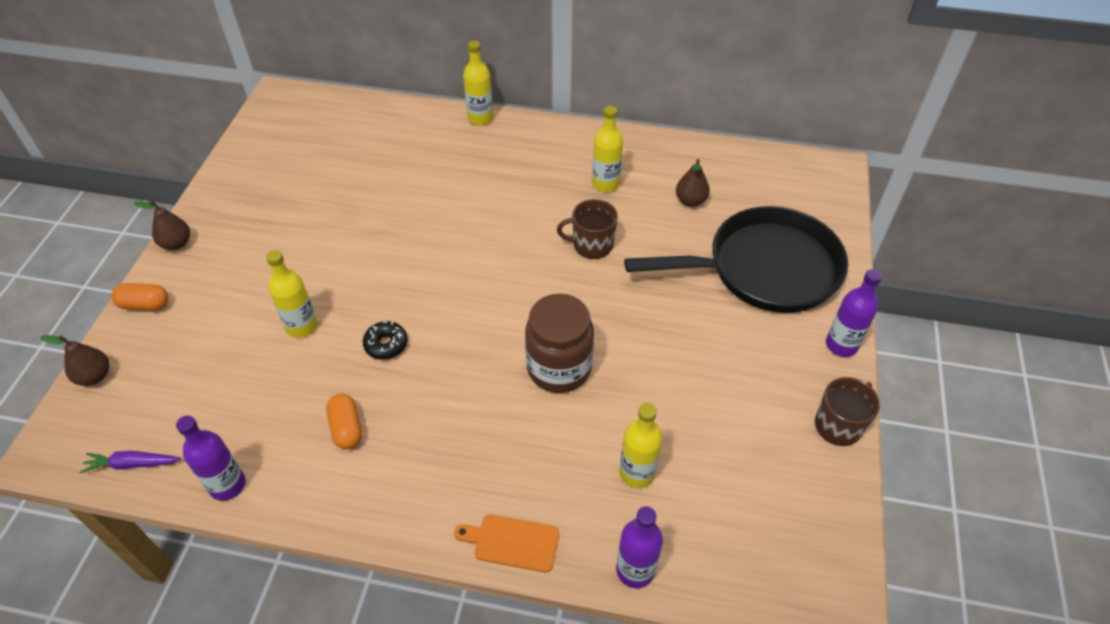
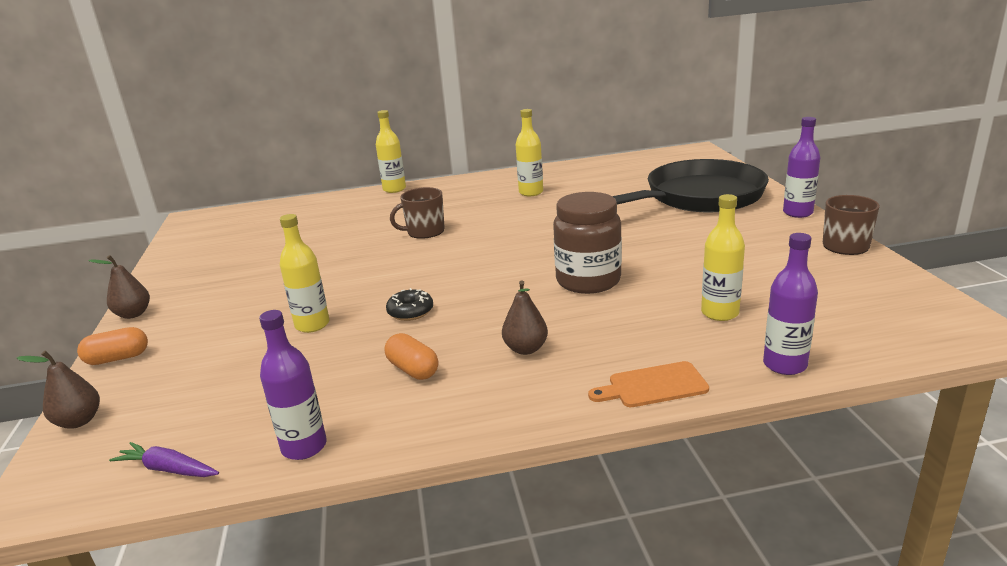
camera: 20 degrees left, 25 degrees down
(132, 464) = (168, 469): purple carrot -> purple carrot turned 45 degrees clockwise
(591, 244) = (550, 219): brown mug -> brown mug (424, 231)
(690, 201) = (607, 184): brown pear -> brown pear (526, 349)

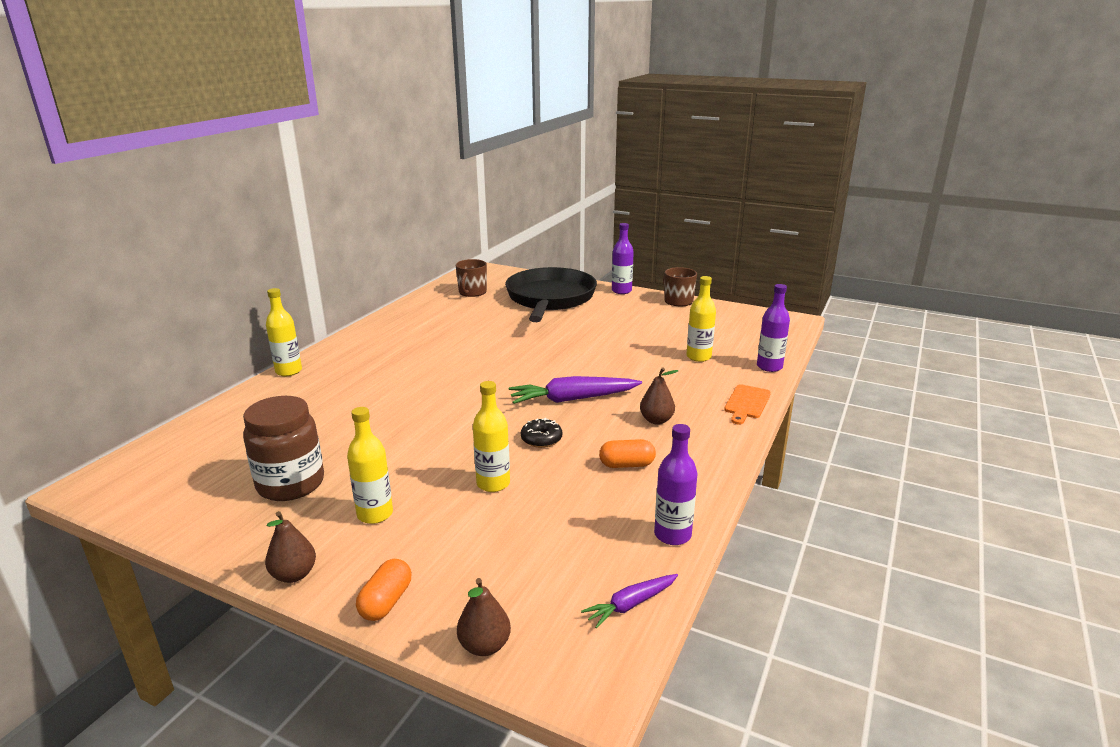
camera: 55 degrees left, 0 degrees up
(424, 231) = (411, 389): brown mug -> brown mug (472, 292)
(506, 293) = (573, 399): none -> purple carrot
(531, 192) = (427, 332): yellow bottle -> yellow bottle (375, 514)
(588, 281) = (602, 371): brown jar -> brown jar (291, 484)

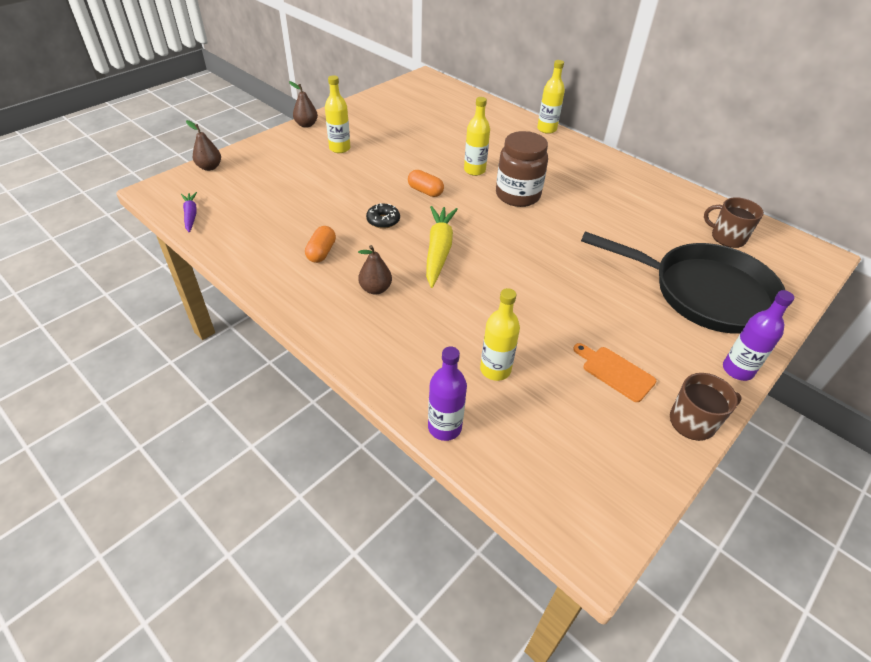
camera: 105 degrees right, 20 degrees up
(291, 484) = (389, 126): brown jar -> brown jar (517, 195)
(386, 602) = (264, 146): orange capsule -> orange capsule (425, 191)
(493, 483) = (340, 190): yellow bottle -> yellow bottle (474, 170)
(573, 399) = (439, 250): purple carrot -> yellow carrot
(672, 535) = (230, 249): purple bottle -> none
(746, 403) = (371, 364): orange cutting board -> orange cutting board (615, 372)

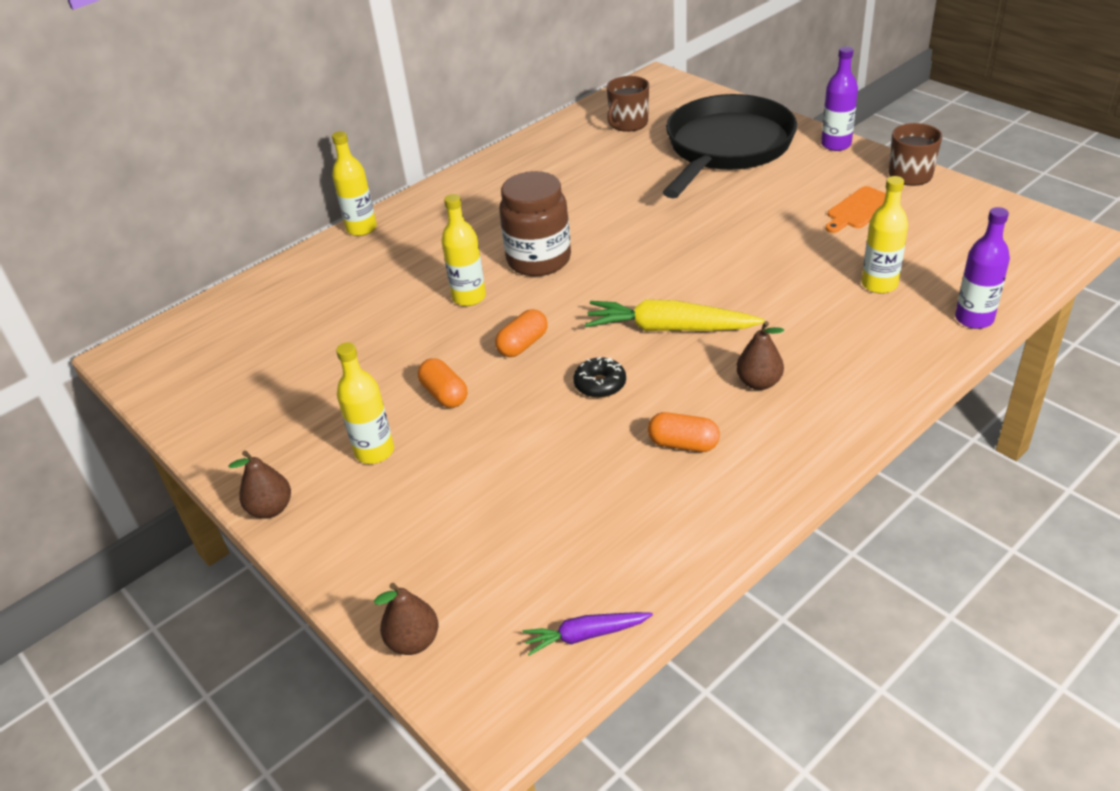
camera: 80 degrees left, 5 degrees down
(382, 166) = (444, 394): none -> orange capsule

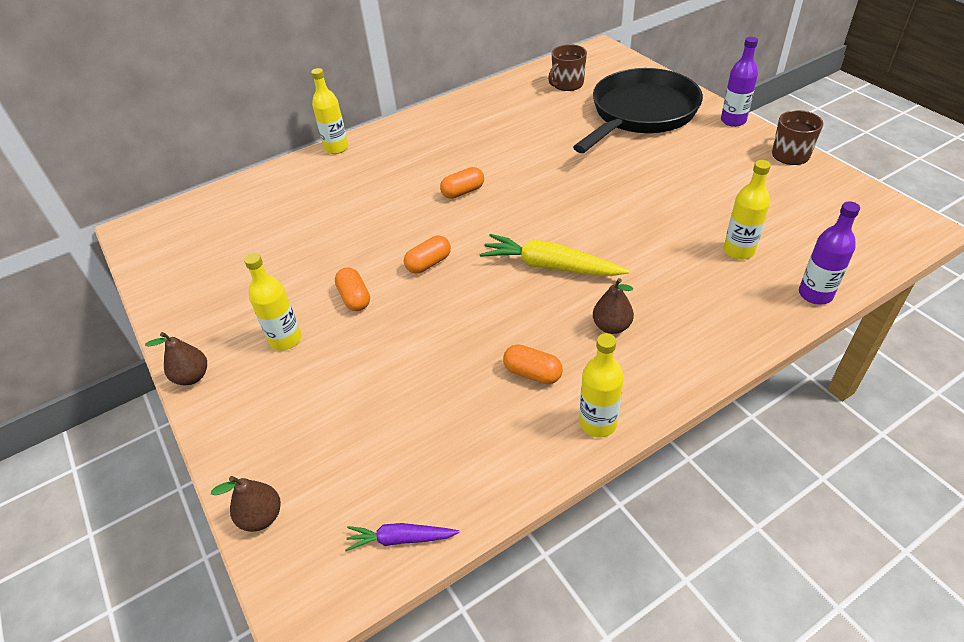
camera: 10 degrees right, 5 degrees up
(469, 297) = (399, 216): yellow bottle -> yellow bottle (598, 423)
(539, 260) = (463, 192): brown jar -> orange capsule
(600, 384) = (479, 308): black donut -> none
(859, 209) = (738, 181): orange cutting board -> none

